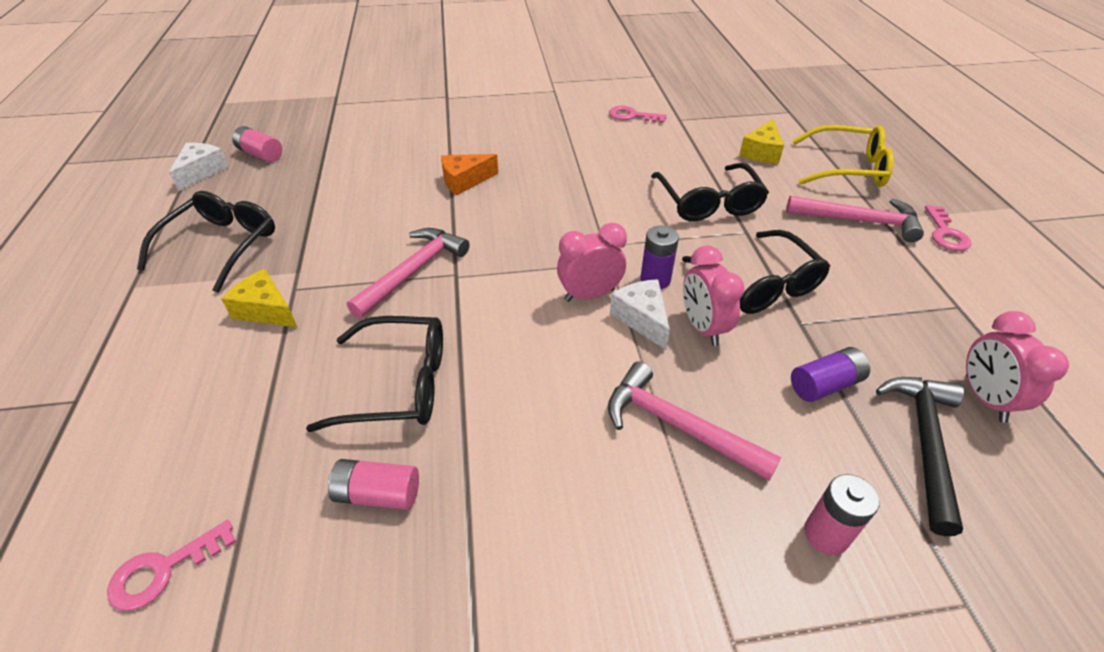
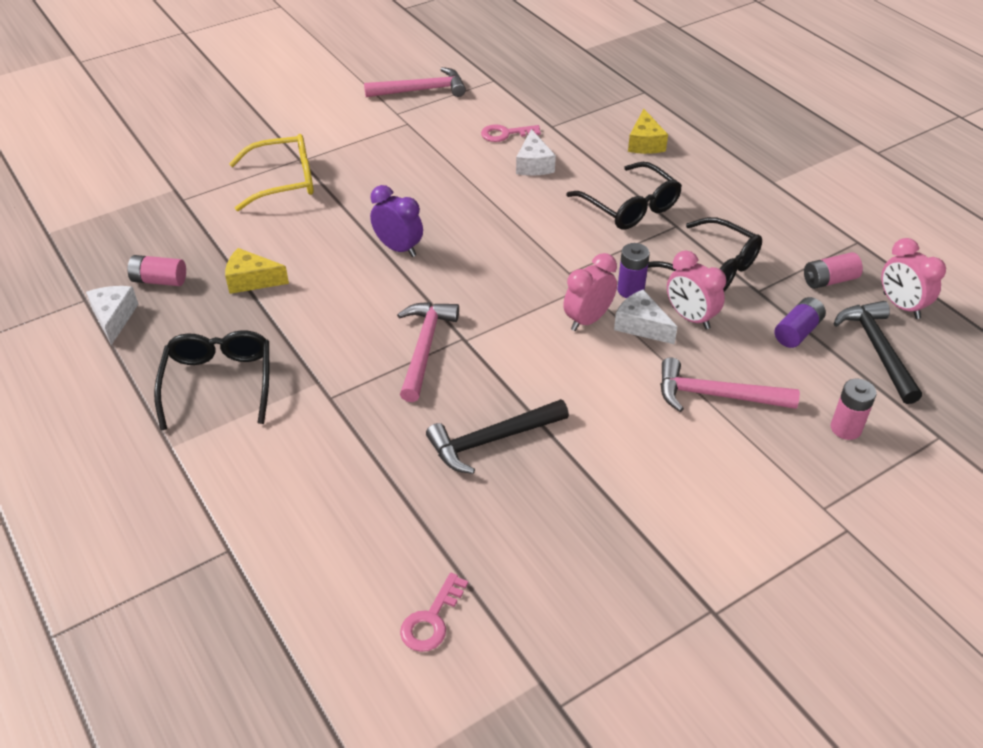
camera: 25 degrees left, 0 degrees up
(266, 310) = (323, 423): yellow cheese -> yellow cheese (251, 280)
(378, 494) = (542, 516): pink battery -> pink battery (829, 280)
(398, 384) = (491, 440): black glasses -> black hammer
(464, 181) = (398, 248): orange cheese -> purple clock
(639, 145) = (534, 164): none -> white cheese
(847, 168) = (723, 140): yellow glasses -> yellow glasses (283, 181)
(859, 221) = (757, 189): pink hammer -> pink hammer (421, 90)
(945, 233) = (824, 181): pink key -> none

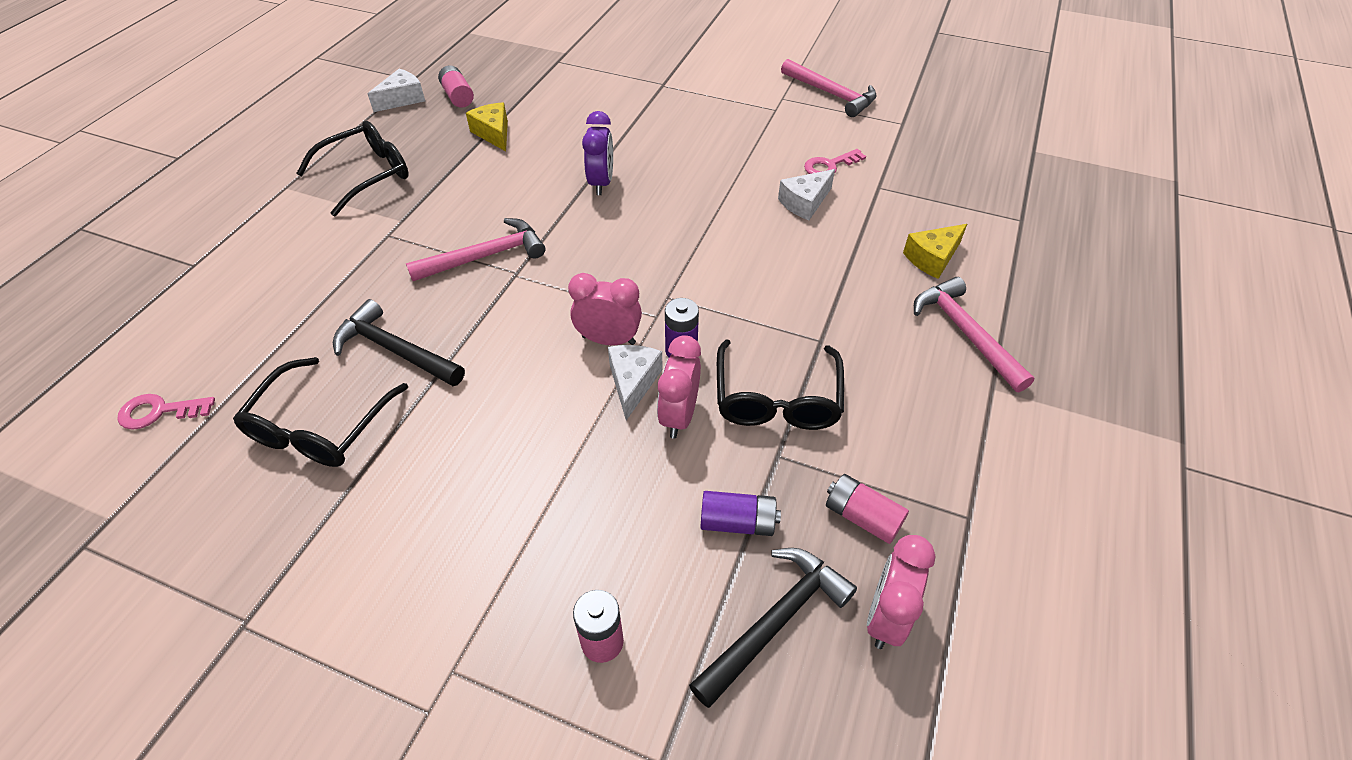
camera: 55 degrees right, 5 degrees up
(283, 181) = (626, 90): yellow glasses -> none
(505, 134) = (829, 166): pink key -> pink key turned 75 degrees counterclockwise
(630, 207) = (813, 293): black glasses -> black glasses (320, 426)
(716, 395) = (571, 490): pink hammer -> pink hammer (965, 333)

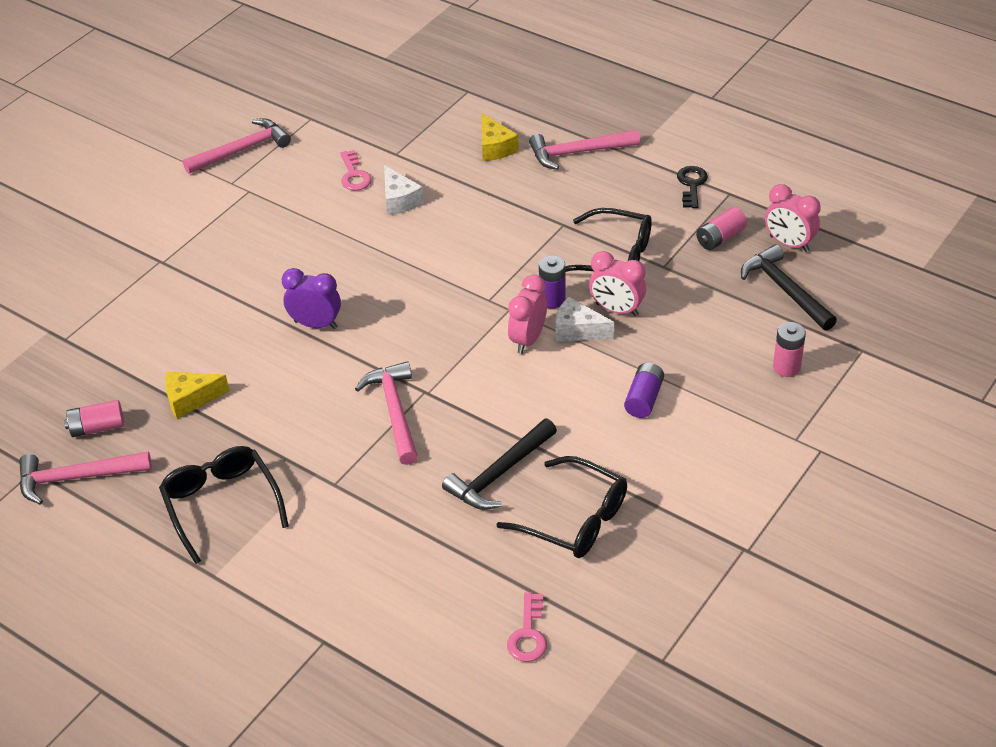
camera: 75 degrees left, 5 degrees down
(402, 99) = (76, 478): white cheese -> pink hammer
(737, 522) = (713, 294): purple battery -> purple battery (644, 399)
(964, 466) = (691, 184): none -> black key

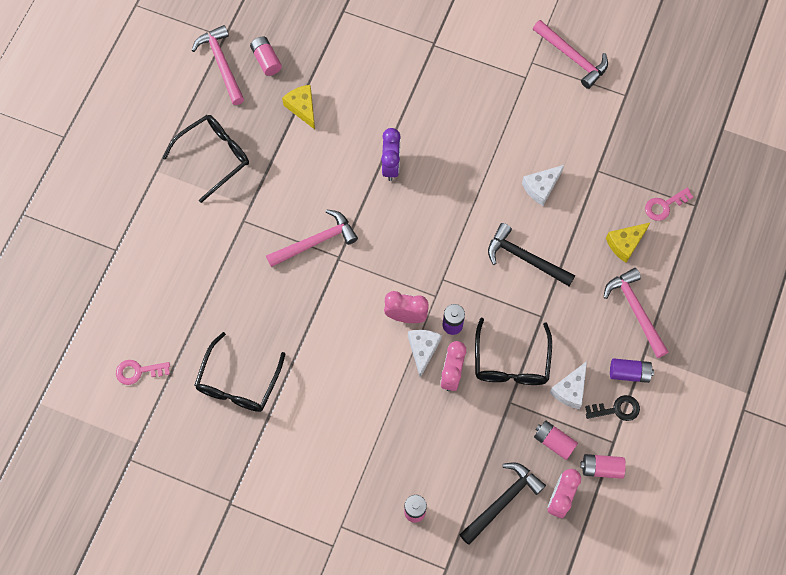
camera: 75 degrees right, 25 degrees up
(354, 175) = (563, 147): pink key -> pink key (664, 206)
(499, 474) = (270, 324): black hammer -> black hammer (525, 258)
(644, 399) = (361, 410): purple battery -> purple battery (629, 373)
(660, 216) = (570, 390): none -> white cheese
(758, 207) = (601, 468): none -> pink battery

